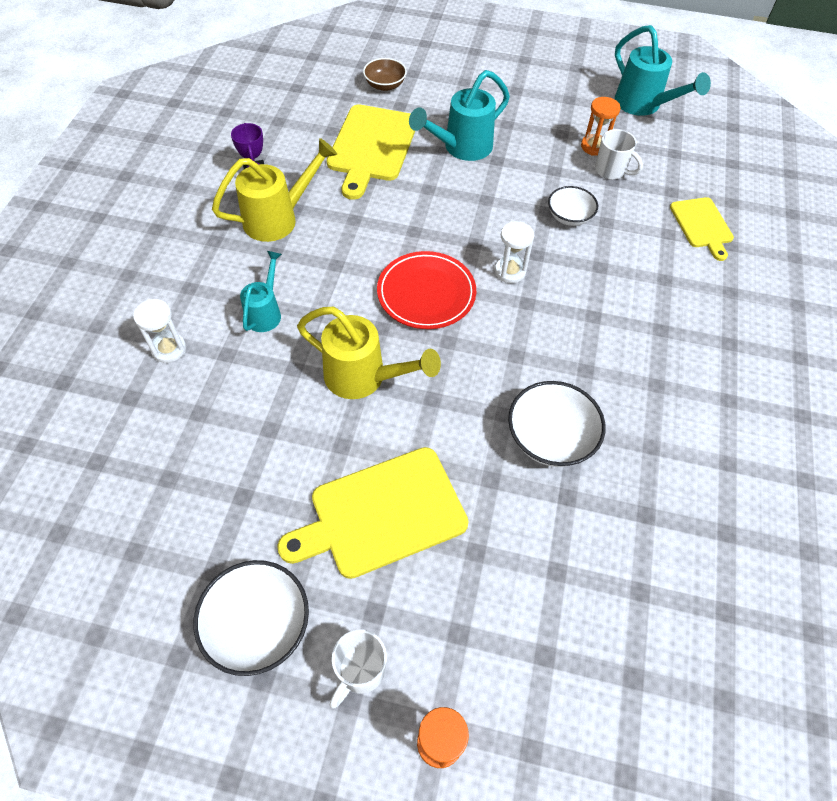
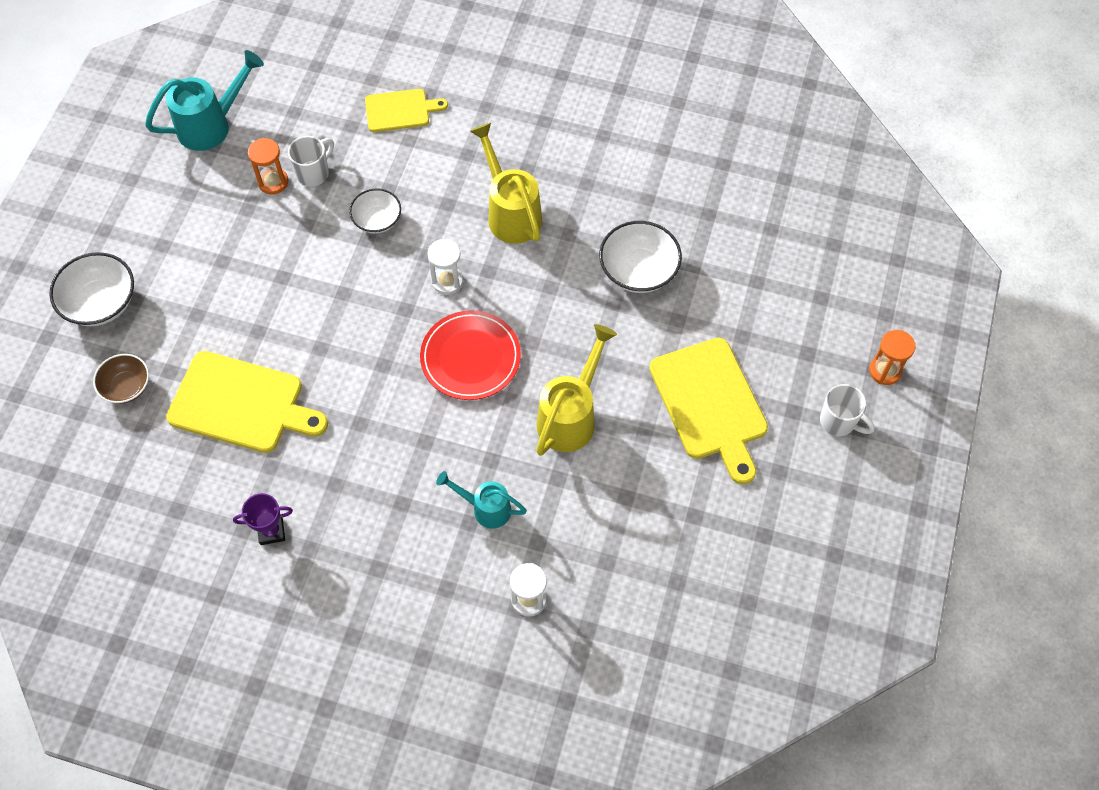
camera: 85 degrees left, 5 degrees up
(258, 625) = (807, 496): white bowl -> white bowl (101, 303)
(278, 218) = (350, 502): yellow watering can -> yellow watering can (510, 212)
(461, 148) = (257, 310): turquoise watering can -> none

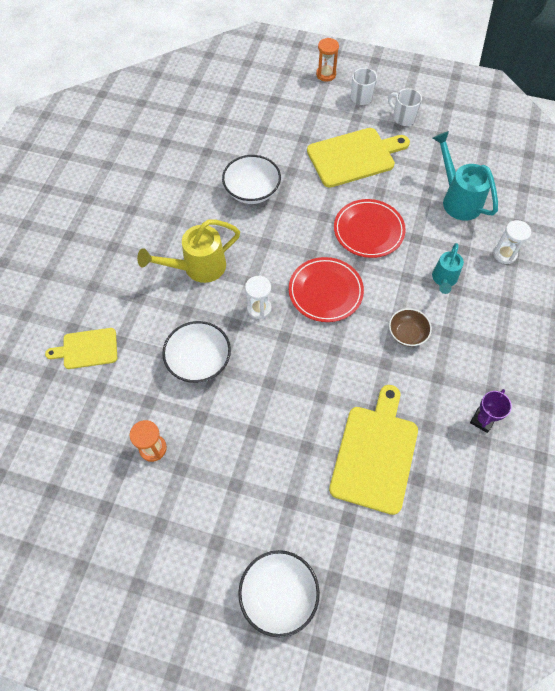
camera: 90 degrees left, 0 degrees up
(126, 387) = (365, 556): brown bowl -> brown bowl (407, 333)
(212, 125) = (80, 512): turquoise watering can -> turquoise watering can (457, 199)
(271, 531) = (482, 420): purple trophy -> purple trophy turned 45 degrees clockwise
(314, 173) = (146, 414): white mug -> white mug (403, 118)
(377, 220) = (199, 361): white bowl -> white bowl, size x1.55
(400, 110) = (87, 349): yellow cutting board -> yellow cutting board turned 90 degrees counterclockwise
(571, 416) = (368, 230): yellow watering can -> red plate

